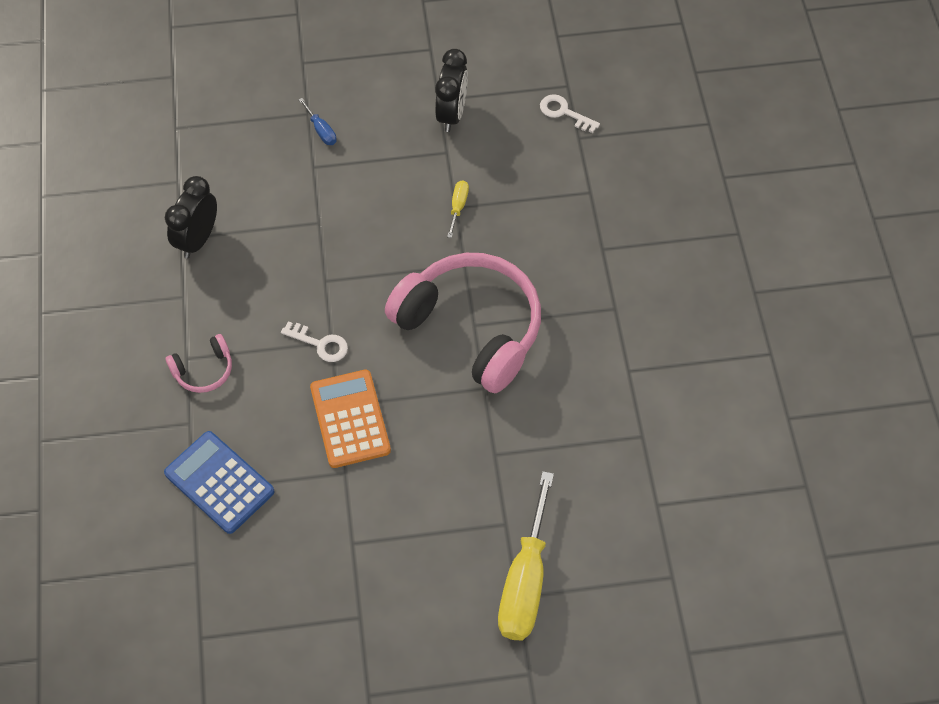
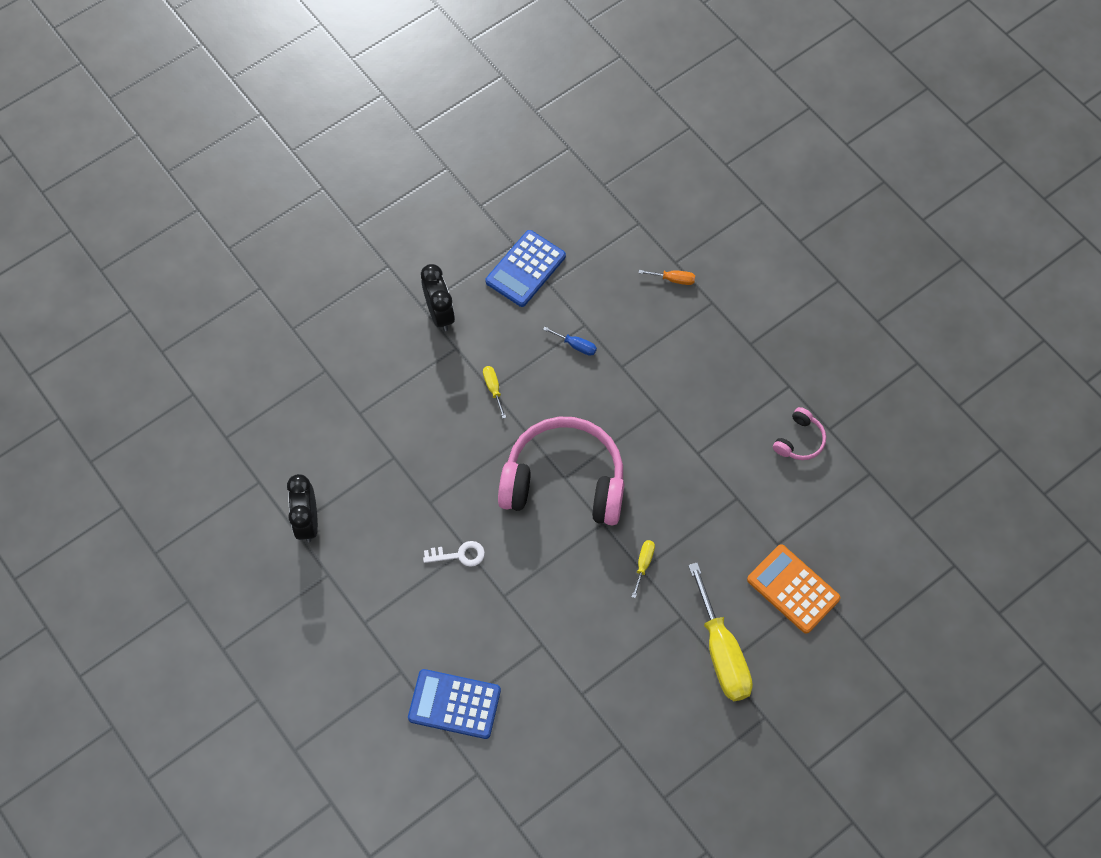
camera: 30 degrees left, 5 degrees up
(204, 370) = (384, 624): pink headphones -> pink headphones (799, 440)
(321, 130) = (346, 380): blue screwdriver -> blue screwdriver (576, 345)
(350, 419) = (520, 601): orange calculator -> orange calculator (793, 589)
(500, 449) = (643, 564): none -> yellow screwdriver
(564, 112) = (525, 269): white key -> blue calculator
(711, 192) = (673, 279): none -> orange screwdriver

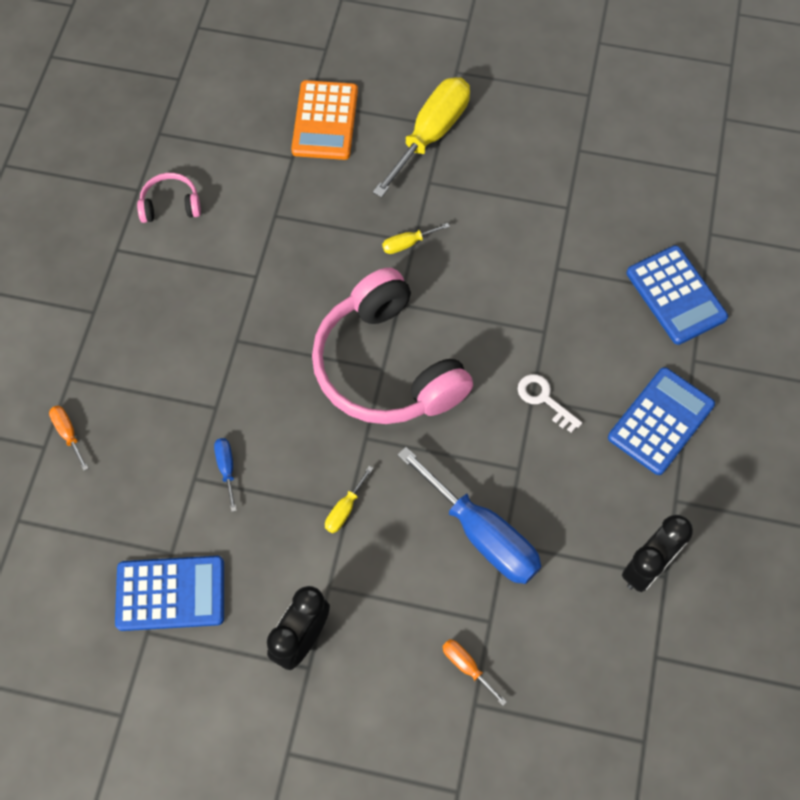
camera: 130 degrees left, 0 degrees up
(348, 382) = (466, 666): none -> orange screwdriver
(382, 612) = (660, 421): none -> blue calculator
(410, 449) = (482, 534): none -> blue screwdriver

